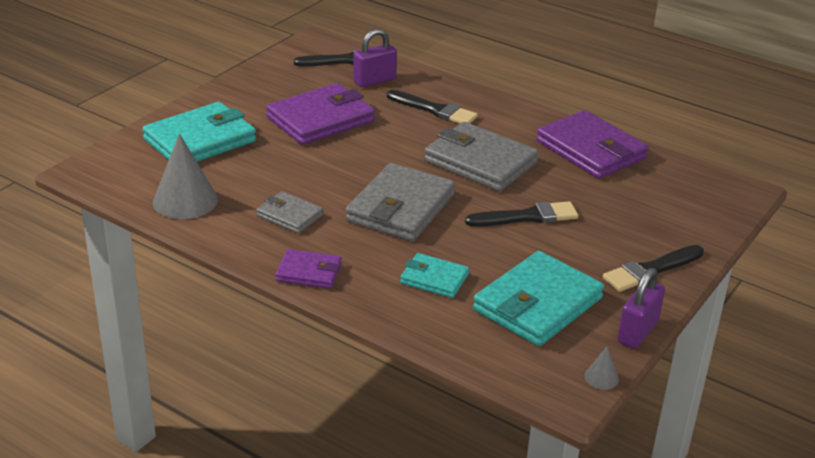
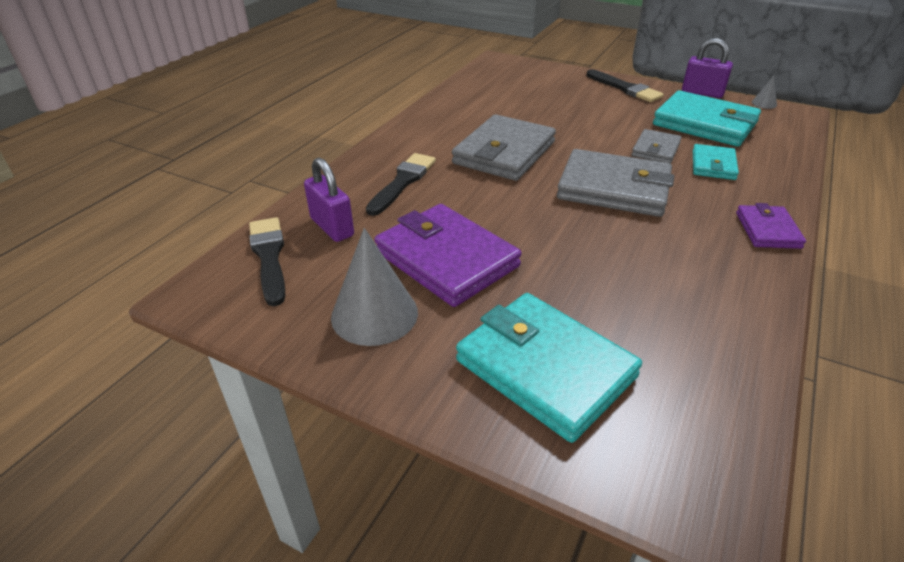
camera: 95 degrees left, 5 degrees up
(185, 201) = (711, 351): grey cone -> grey cone (374, 314)
(289, 215) = (678, 256): grey wallet -> grey wallet (655, 150)
(527, 217) = (586, 130): black brush -> none
(591, 150) = (460, 106): purple wallet -> none

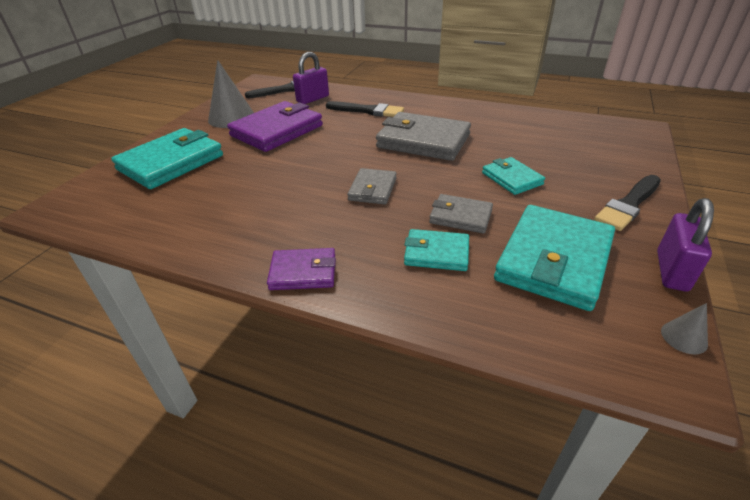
camera: 85 degrees right, 0 degrees up
(588, 121) = (511, 178): none -> turquoise wallet
(613, 188) = (373, 189): grey wallet -> grey wallet, size x0.54

